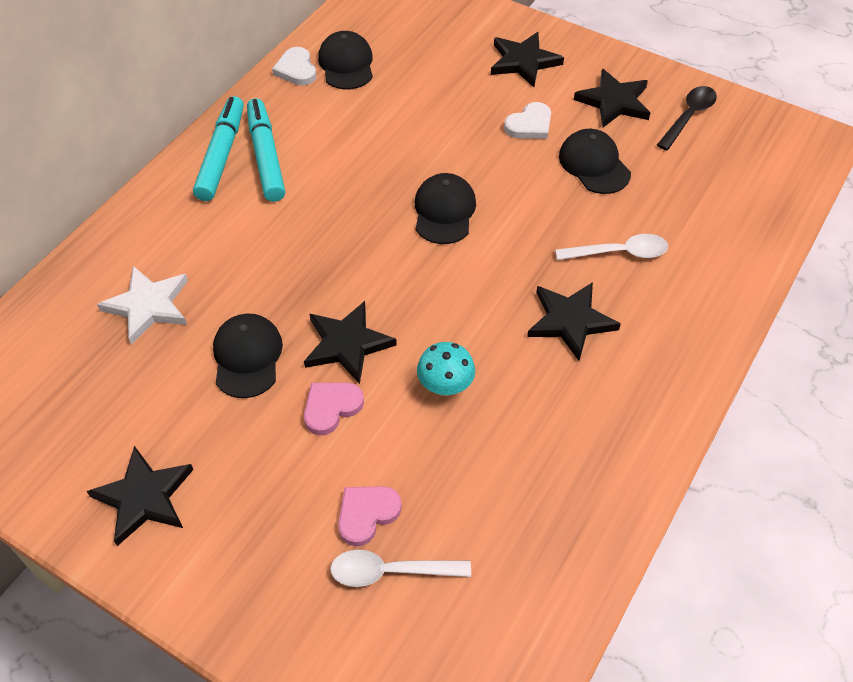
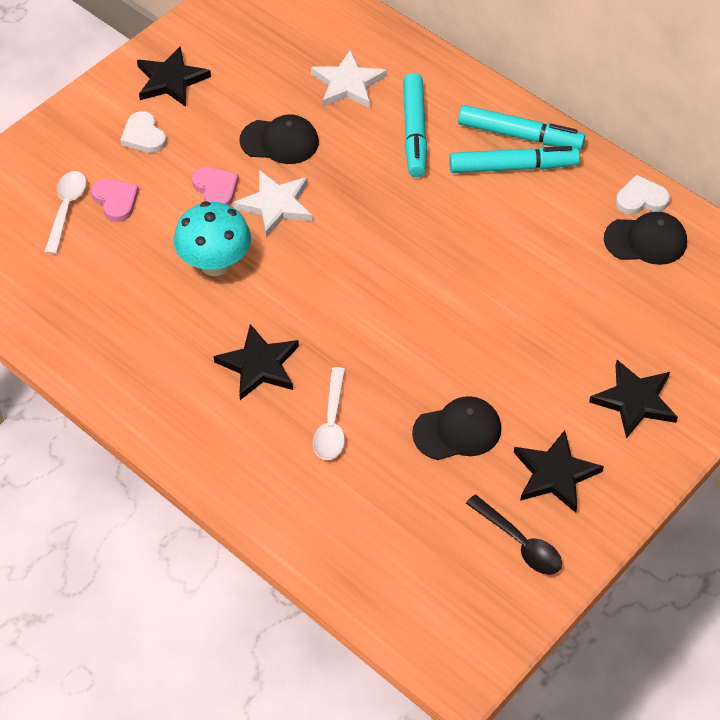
camera: 100 degrees right, 0 degrees up
(222, 237) = (414, 132): none -> turquoise marker
(347, 344) = (276, 205): black star -> white star
(444, 211) = (415, 293): black cap -> none
(445, 386) = (215, 264): turquoise mushroom -> turquoise mushroom, size x1.55
(529, 125) = (527, 386): white heart -> white heart (144, 136)

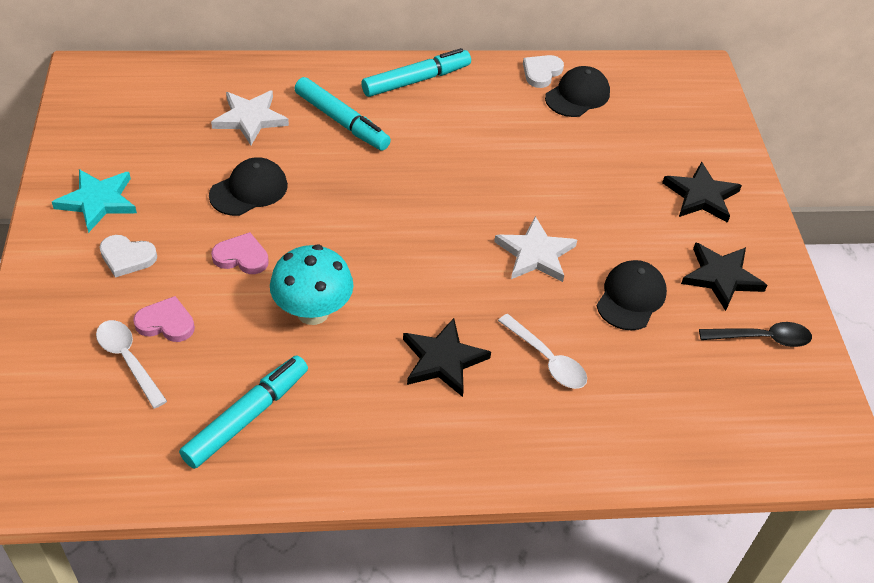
camera: 50 degrees left, 5 degrees down
(171, 80) = (98, 201): black star -> turquoise star
(276, 205) = (304, 236): white star -> white star (535, 254)
(513, 167) = (438, 103): turquoise marker -> turquoise marker (247, 417)

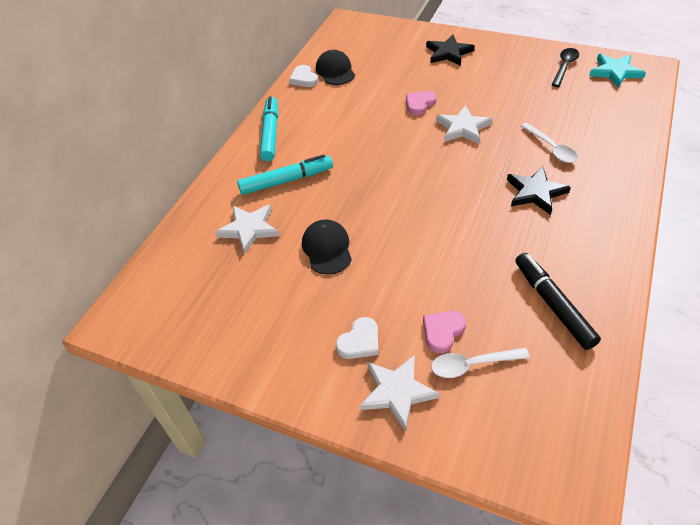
camera: 55 degrees left, 0 degrees up
(71, 306) = (397, 392): none -> white star
(98, 201) = (283, 347): turquoise star -> turquoise star (615, 72)
(241, 257) = (395, 270): pink heart -> pink heart (419, 104)
(247, 417) = (553, 304): turquoise marker -> black marker
(313, 312) = (467, 244): turquoise mushroom -> none
(547, 359) = (551, 148): white spoon -> white spoon turned 75 degrees clockwise
(631, 297) = (515, 102): black cap -> none
(721, 277) = (514, 66): black star -> none

